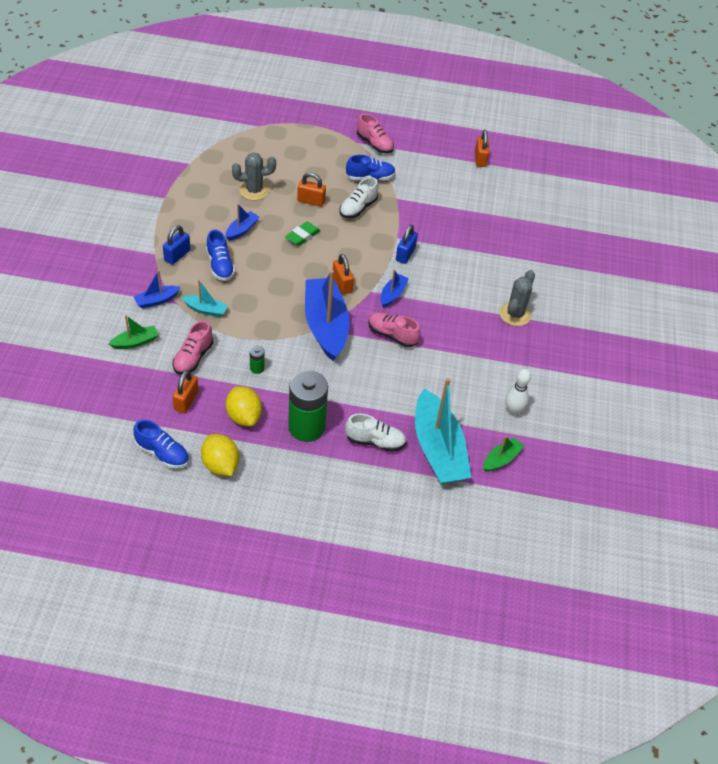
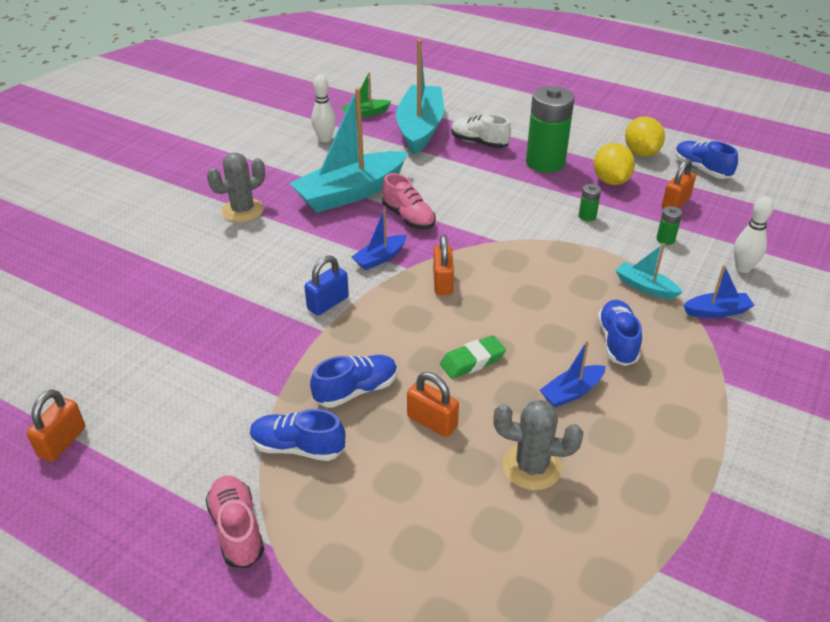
camera: 155 degrees left, 10 degrees down
(135, 342) = (743, 268): green boat -> white bowling pin
(177, 255) = (686, 370): blue padlock -> none
(193, 357) = (665, 239): pink shoe -> green battery
(325, 326) = (487, 241): blue boat -> none
(358, 208) = (356, 390): white shoe -> blue shoe
(449, 350) = (351, 193): none -> turquoise boat

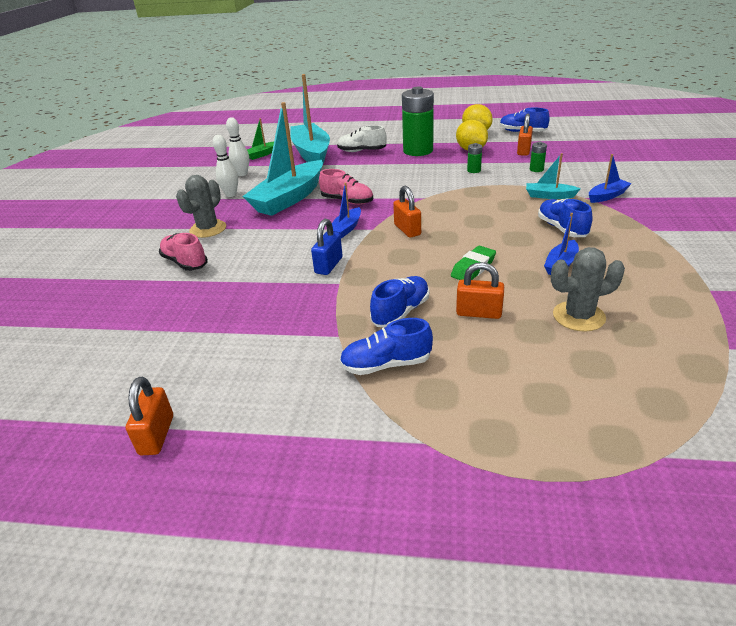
camera: 20 degrees left, 5 degrees down
(237, 529) = (383, 442): pink shoe -> pink shoe (185, 262)
(743, 268) = (599, 171): white bowling pin -> white bowling pin (231, 194)

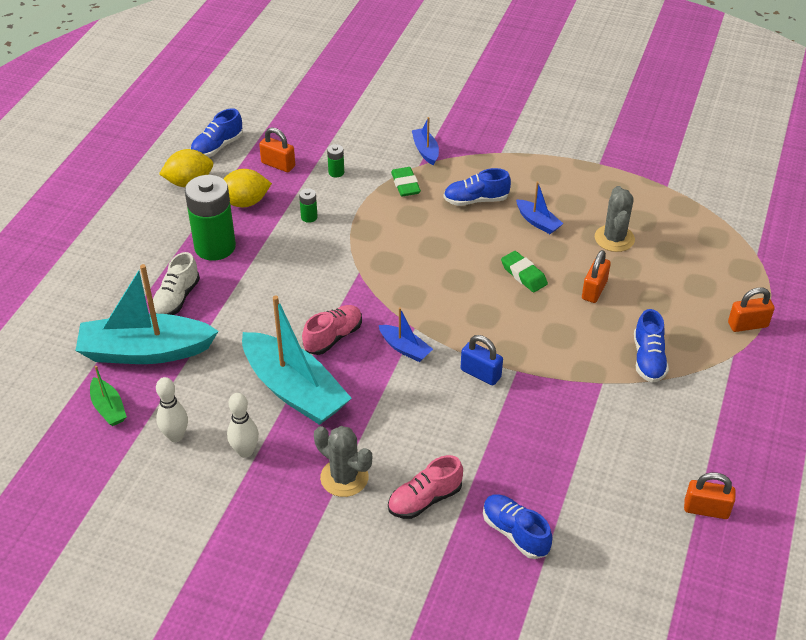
camera: 80 degrees left, 10 degrees up
(401, 312) = (579, 336): blue shoe -> blue shoe (515, 533)
(407, 230) = (430, 302): orange padlock -> orange padlock (747, 325)
(549, 196) = (405, 185): turquoise boat -> green eraser

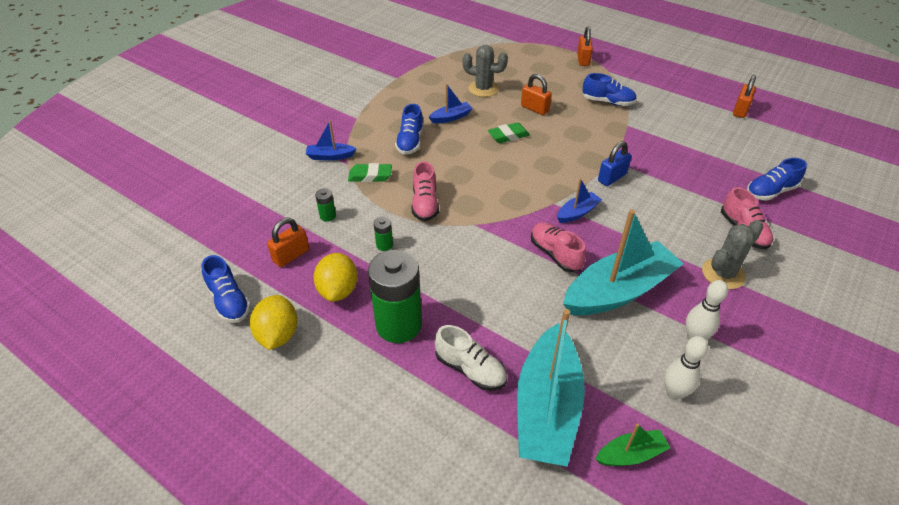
camera: 75 degrees left, 0 degrees up
(377, 231) = (425, 204): none -> pink shoe

